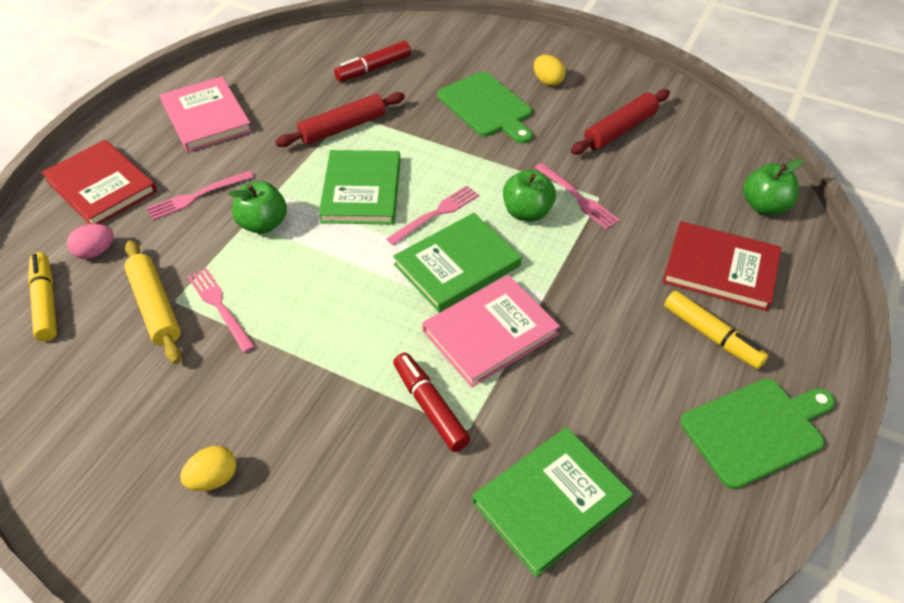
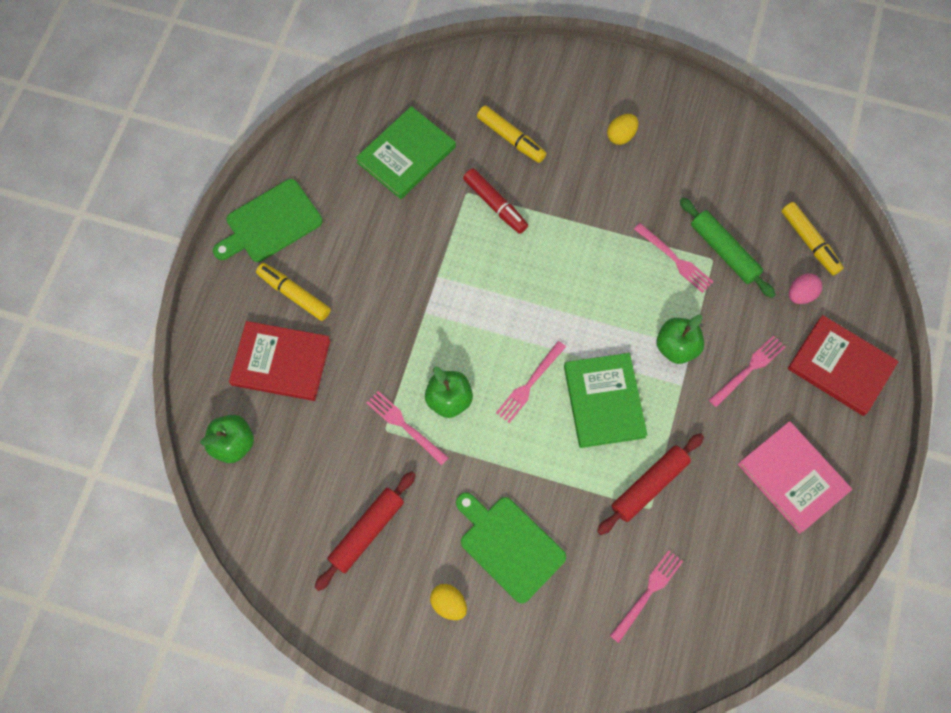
camera: 170 degrees right, 20 degrees up
(155, 307) = (724, 251): yellow rolling pin -> green rolling pin
(373, 68) = (648, 593): red marker -> pink fork
(382, 502) = (511, 138): none -> yellow marker
(457, 265) = (500, 330): green book -> none
(490, 332) = (463, 270): pink book -> none

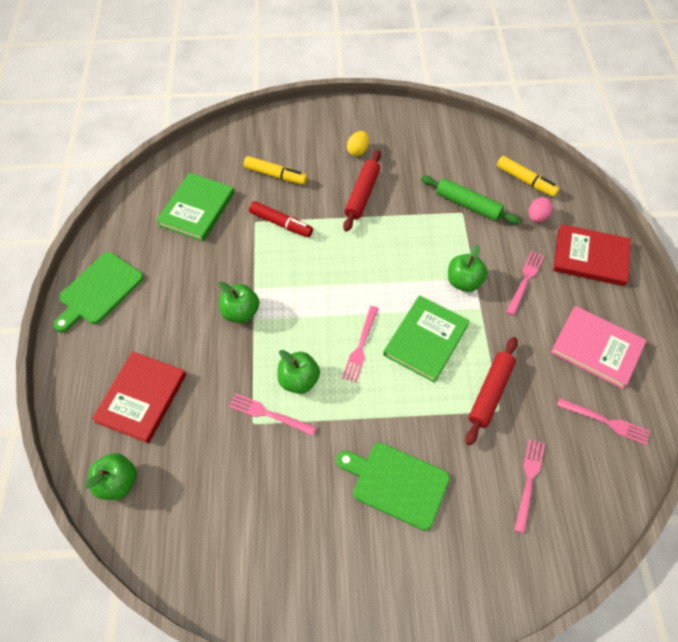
camera: 20 degrees left, 10 degrees down
(281, 362) = (141, 398): red book -> red book turned 60 degrees counterclockwise
(294, 294) = (136, 339): yellow marker -> none
(367, 532) = (267, 517): red rolling pin -> red rolling pin (362, 194)
(414, 300) = (241, 312): none -> green apple
(449, 604) = (364, 555): yellow egg -> none
(604, 401) = (426, 340): green book -> green book turned 60 degrees clockwise
(675, 259) = (434, 221): pink fork -> pink fork (606, 422)

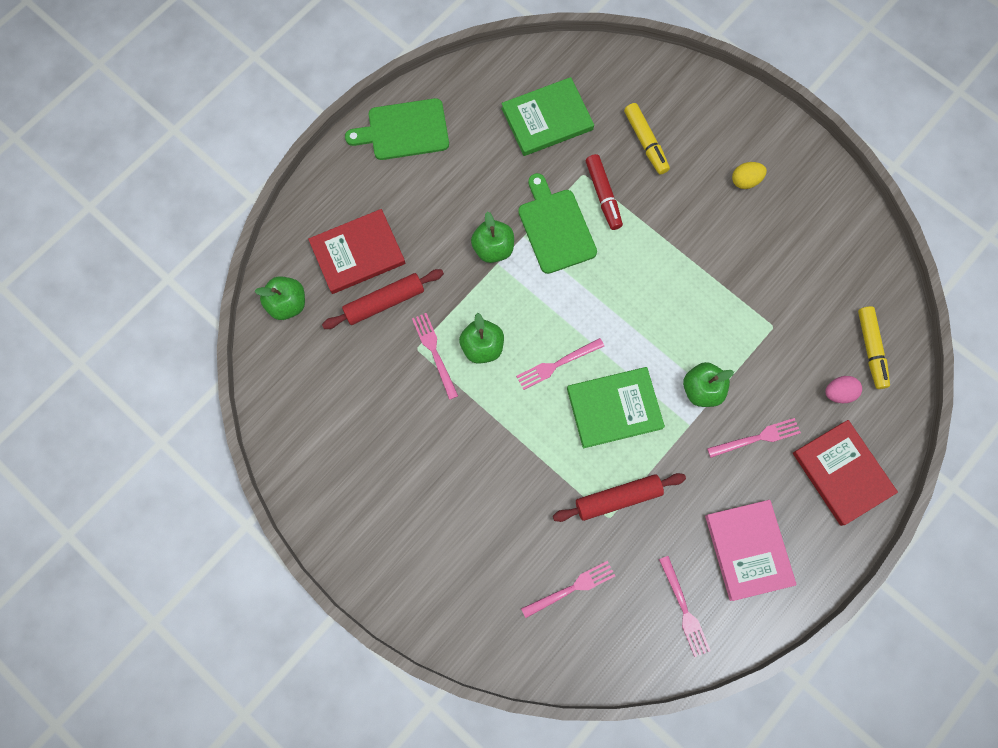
camera: 45 degrees right, 15 degrees up
(362, 194) = (702, 229): red rolling pin -> red rolling pin (384, 302)
(396, 483) = (473, 493): green cutting board -> green cutting board (555, 227)
(468, 205) = (787, 324): green rolling pin -> none

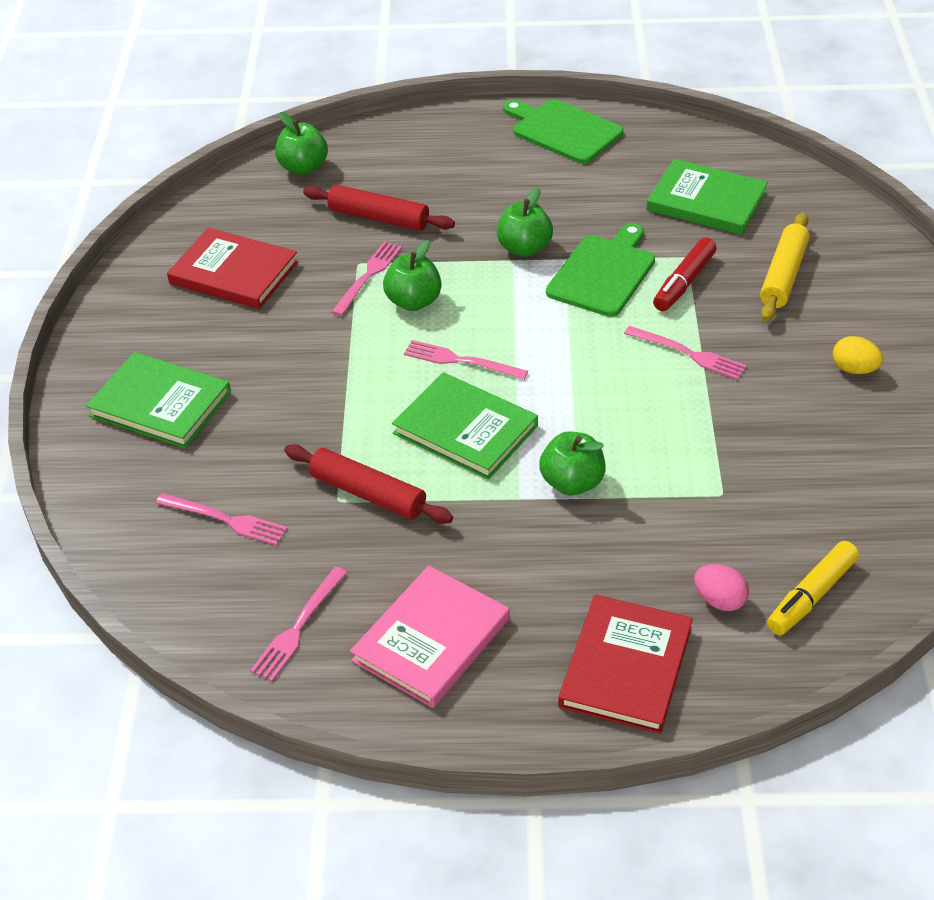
camera: 50 degrees right, 30 degrees down
(357, 253) = (405, 175): red book -> red book (233, 273)
(440, 555) = (160, 404): none -> green book
(645, 142) = (783, 276): yellow marker -> yellow rolling pin
(757, 438) = (573, 563): pink fork -> pink fork (688, 354)

